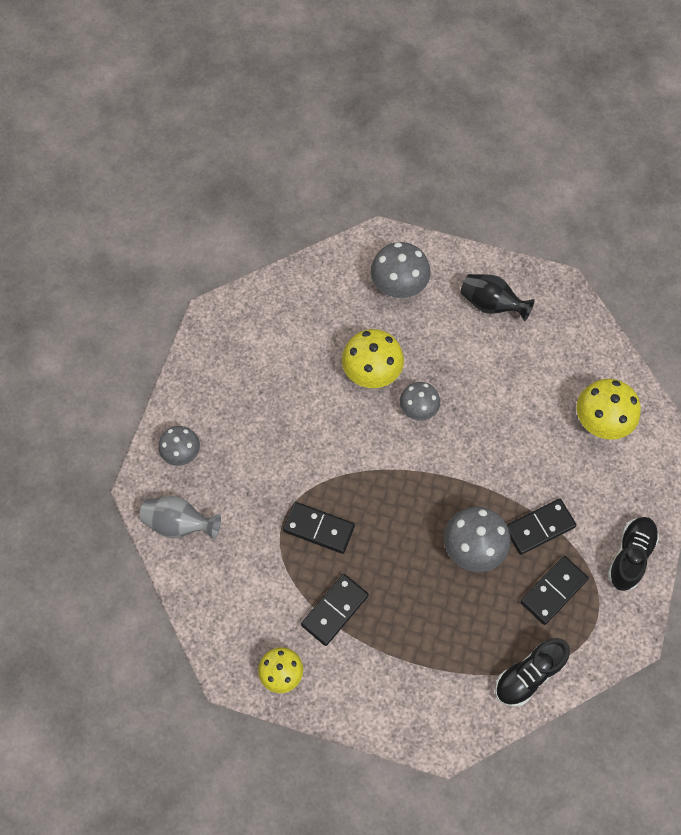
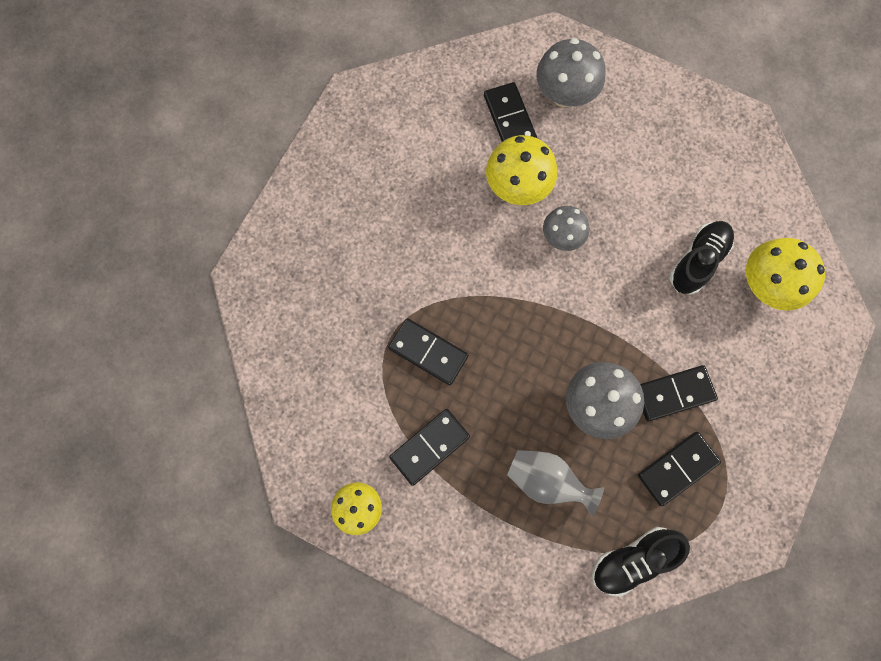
camera: 10 degrees right, 10 degrees up
(179, 524) = (278, 320): grey vase -> grey vase (546, 479)
(182, 453) = (294, 243): grey mushroom -> none
(354, 315) = (509, 119): none -> black domino
(491, 305) = (664, 132): black vase -> none
(630, 556) = (771, 444): black shoe -> black shoe (697, 261)

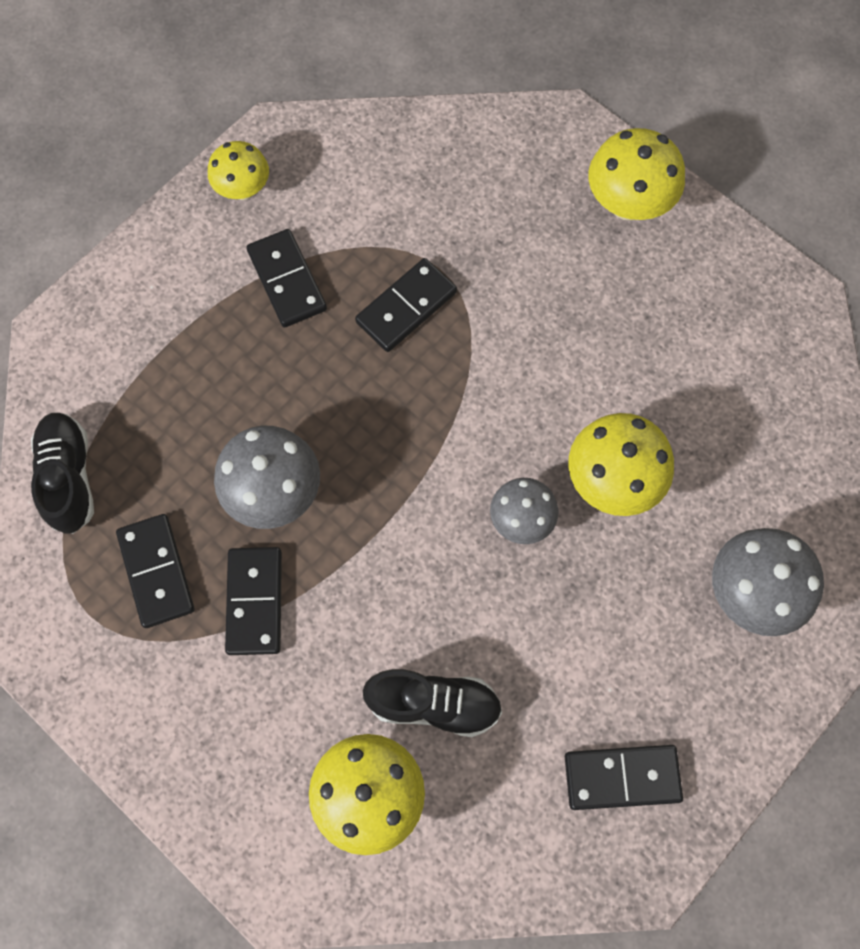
camera: 105 degrees right, 5 degrees down
(305, 218) = (627, 204): none -> yellow mushroom
(509, 119) = (725, 500): black domino -> black domino (622, 777)
(546, 479) = (200, 404): grey vase -> none
(697, 261) = (434, 704): black shoe -> black shoe turned 45 degrees counterclockwise

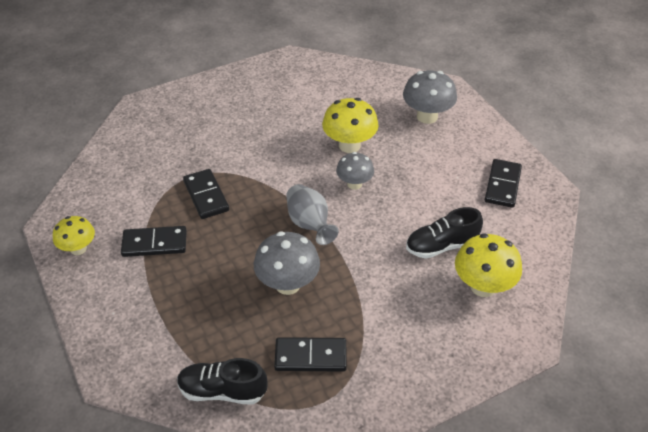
camera: 70 degrees left, 25 degrees down
(254, 601) = (351, 311): black domino -> none
(404, 481) = (310, 224): none -> grey vase
(434, 704) = (441, 246): black shoe -> black shoe turned 135 degrees counterclockwise
(627, 204) = (202, 97): yellow mushroom -> none

